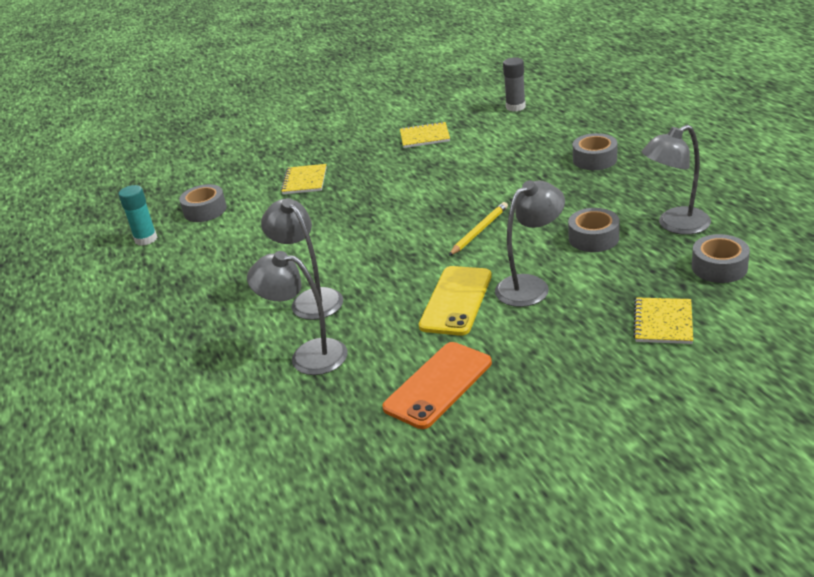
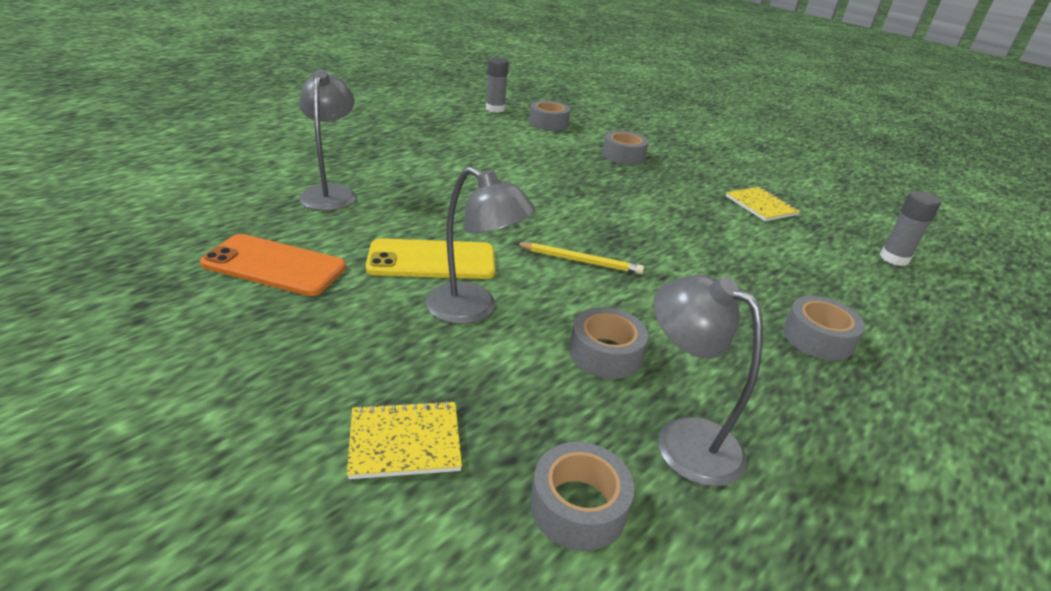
camera: 60 degrees right, 0 degrees up
(146, 239) = (495, 109): turquoise glue stick -> grey glue stick
(305, 181) = (623, 156): yellow notebook -> grey tape
(311, 299) = (421, 183): grey lamp -> none

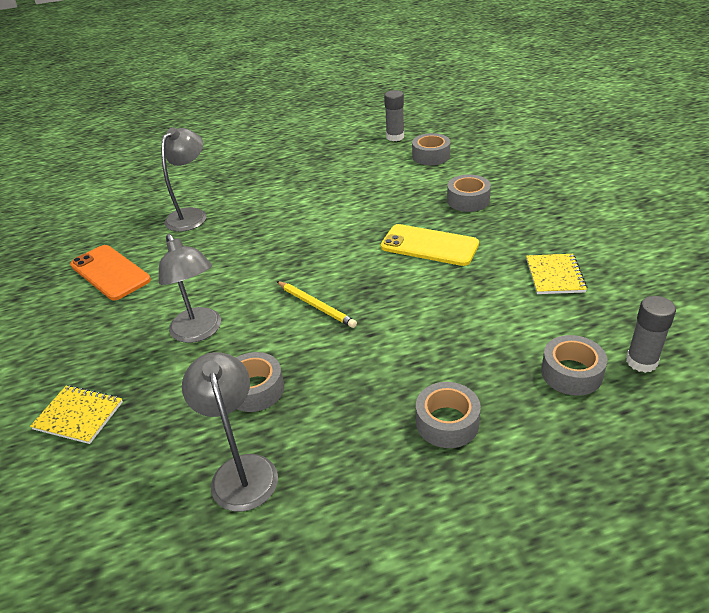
camera: 35 degrees right, 5 degrees up
(432, 260) = (208, 286): yellow phone -> yellow phone (429, 246)
(578, 506) = (132, 490): grey tape -> grey tape (571, 373)

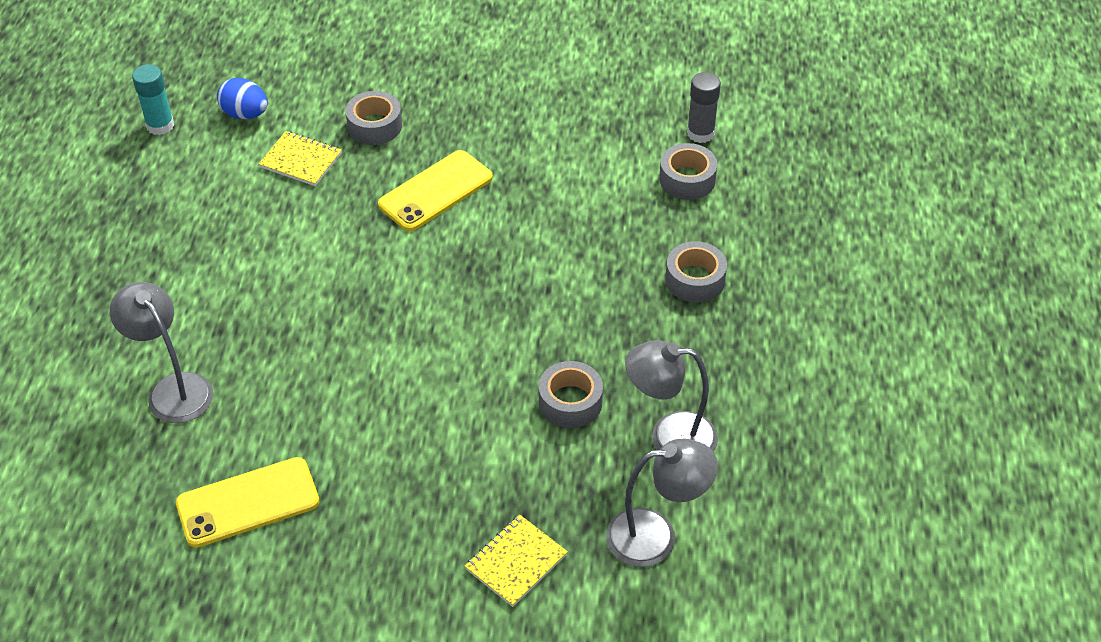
camera: 70 degrees left, 10 degrees up
(110, 273) = (248, 503): orange phone -> yellow phone
(199, 332) = (445, 430): grey lamp -> grey lamp (656, 536)
(316, 306) = (471, 318): yellow pencil -> none
(395, 137) = (160, 125): grey glue stick -> turquoise glue stick
(431, 156) = (245, 114): grey tape -> blue egg
(554, 275) = (556, 126): yellow notebook -> yellow notebook (301, 160)

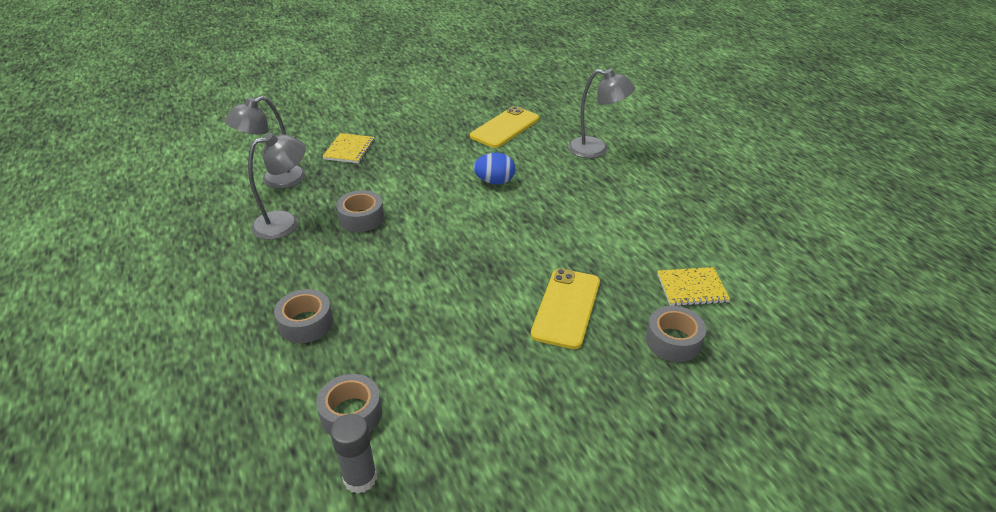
camera: 150 degrees right, 10 degrees down
(160, 125) = (822, 270): turquoise glue stick -> none
(245, 114) = (781, 305): blue egg -> blue egg (495, 181)

